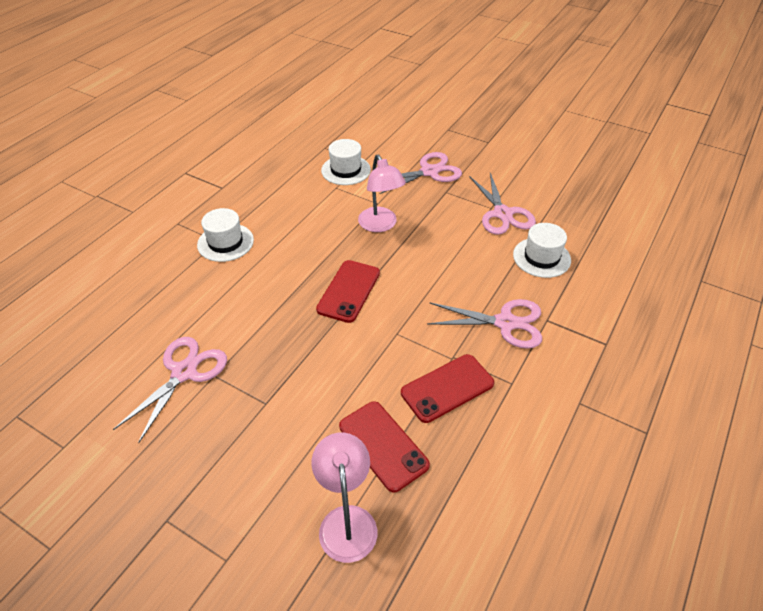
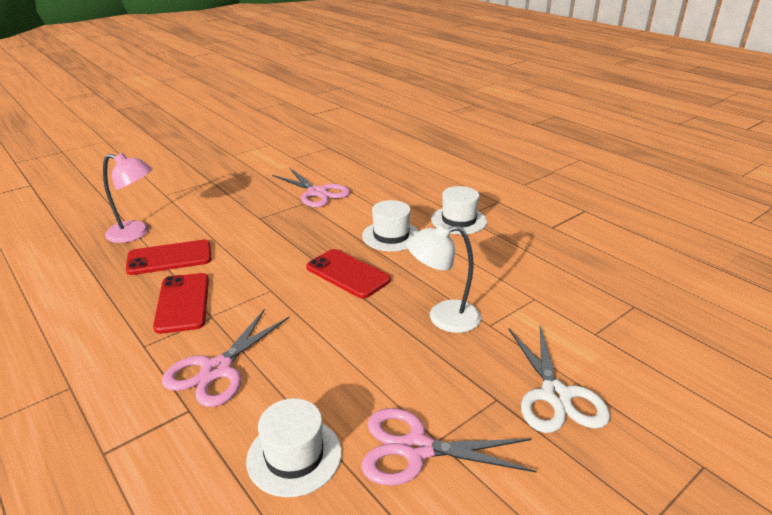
camera: 110 degrees right, 15 degrees down
(346, 170) = (573, 313): white hat -> white hat (391, 236)
(380, 225) = (443, 317): pink lamp -> white lamp
(429, 172) = (555, 396): pink scissors -> white scissors

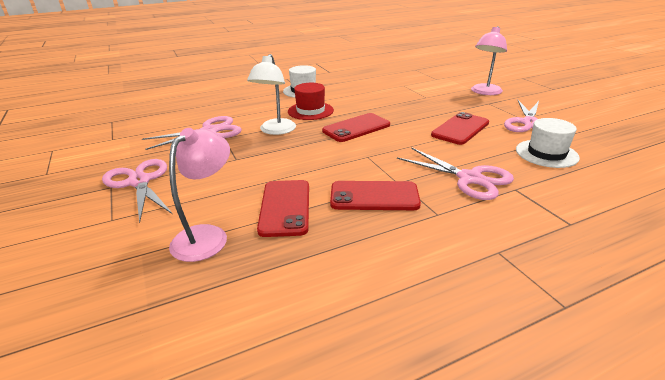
camera: 75 degrees left, 0 degrees up
(218, 189) = (139, 182): none -> pink scissors
(368, 363) = (460, 129): none -> red phone
(391, 236) = (310, 111): white hat -> red hat
(443, 317) = (416, 106): white lamp -> white lamp (275, 131)
(555, 396) = (484, 92): white scissors -> pink lamp

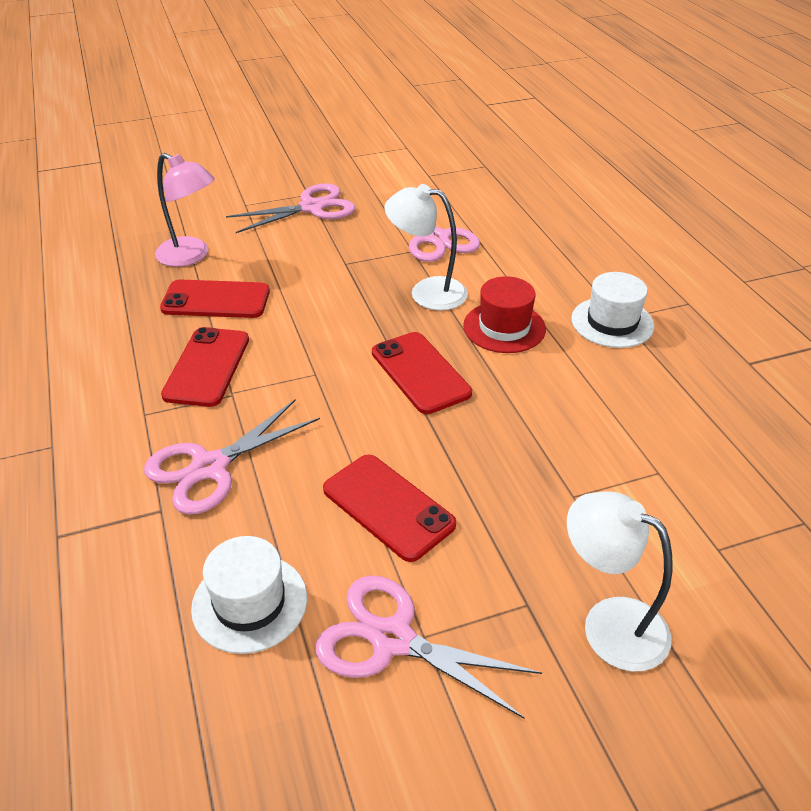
camera: 95 degrees right, 10 degrees up
(484, 92) = (609, 623): pink lamp -> white lamp

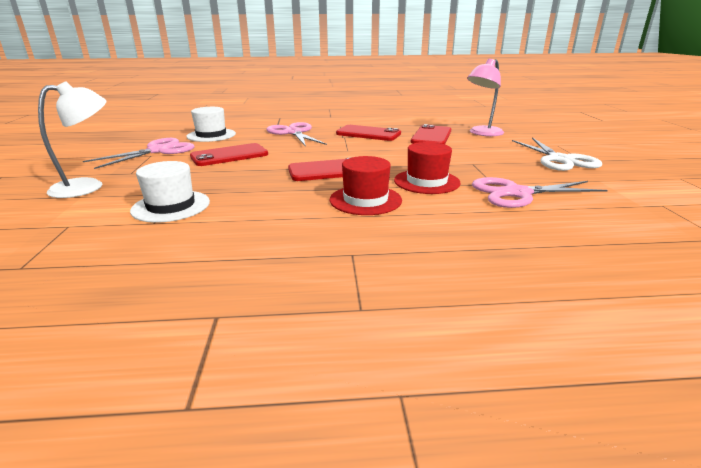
camera: 105 degrees right, 15 degrees down
(312, 208) = (560, 160): pink scissors -> white scissors
(427, 292) = (426, 181): white lamp -> red hat
(612, 322) = (347, 247): white hat -> white hat (171, 206)

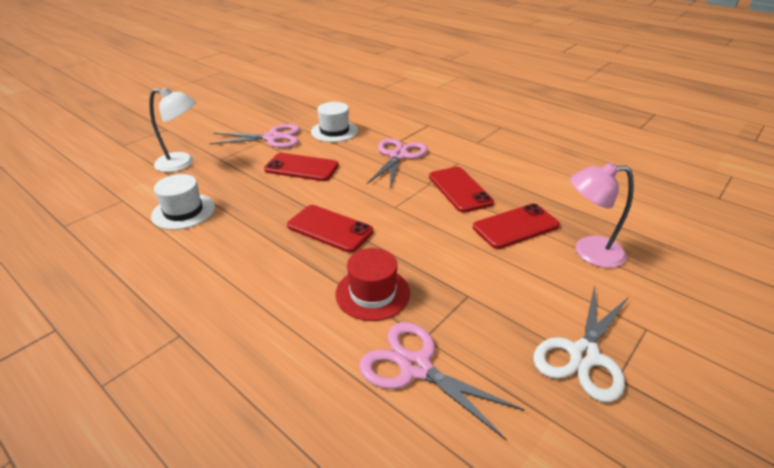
camera: 45 degrees right, 10 degrees up
(365, 200) = (287, 284): red hat -> none

